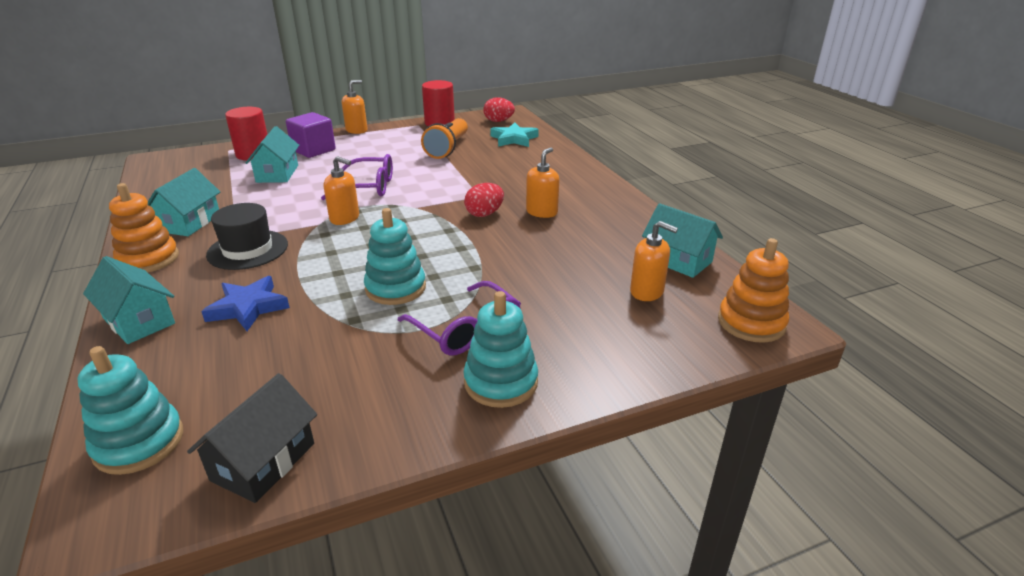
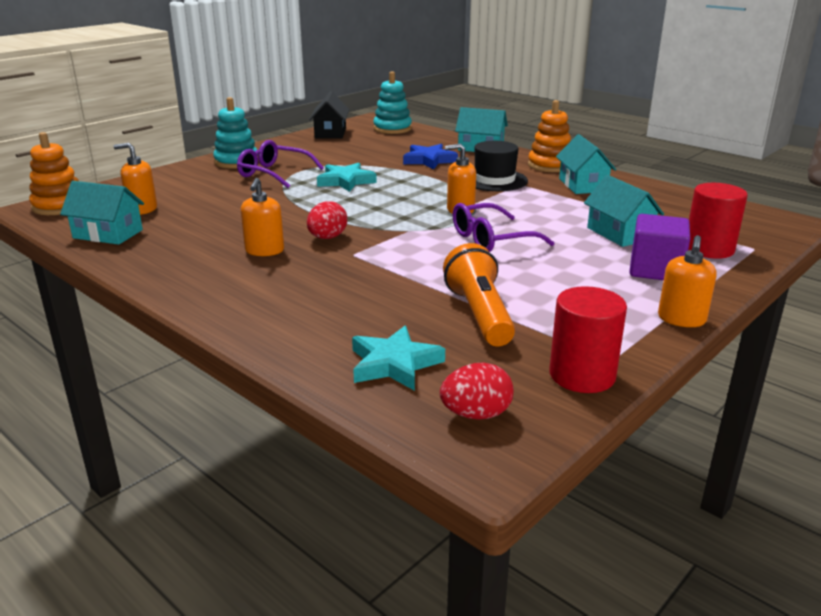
camera: 155 degrees right, 5 degrees down
(395, 288) = (345, 181): turquoise stacking toy -> turquoise star

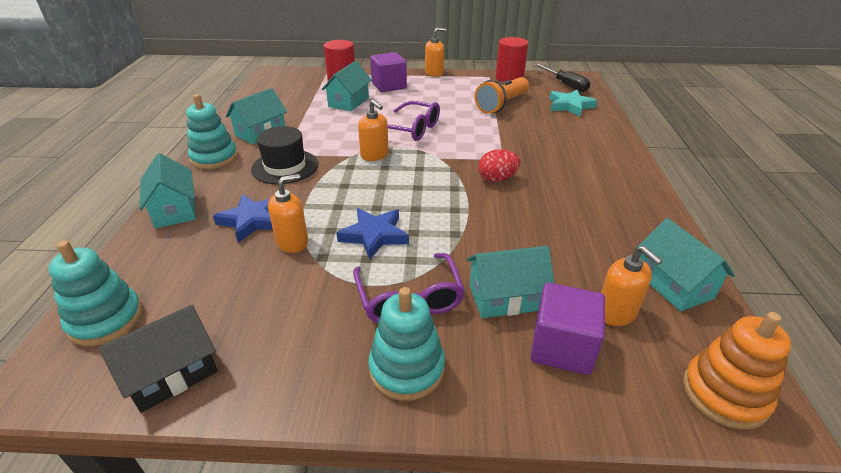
camera: 130 degrees left, 10 degrees up
(165, 189) = (562, 347): none -> purple cube
(219, 191) = (505, 297): none -> turquoise house
(264, 251) = (554, 190): orange soap dispenser -> orange soap dispenser (292, 242)
(345, 181) = (374, 235): turquoise star -> blue star
(476, 414) = (565, 85): red egg -> black screwdriver
(550, 165) = (214, 158): orange stacking toy -> turquoise stacking toy

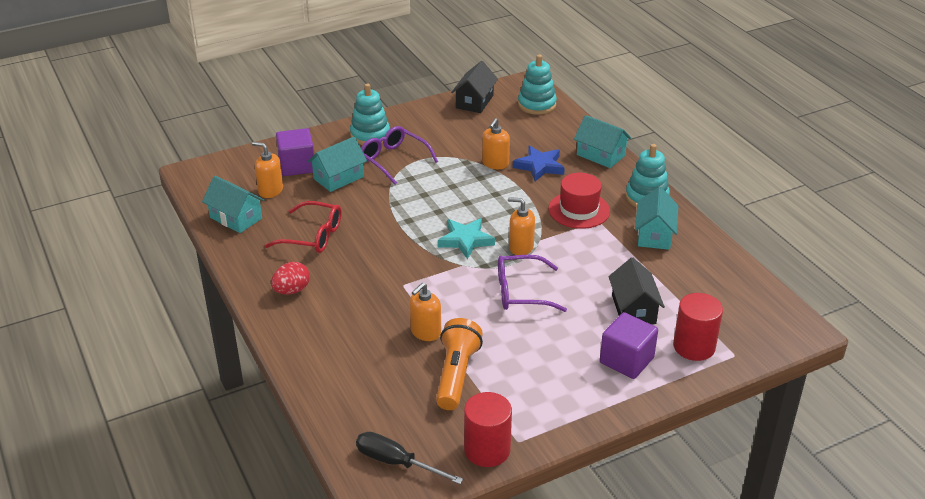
camera: 150 degrees right, 0 degrees up
(285, 167) = (579, 210): black hat -> red hat
(348, 102) = (633, 309): turquoise house -> black house
(374, 235) = (448, 184): blue star -> none
(434, 73) = (601, 418): orange soap dispenser -> orange soap dispenser (425, 332)
(497, 179) = (394, 260): red egg -> red egg (291, 290)
(570, 106) = (370, 406): turquoise star -> turquoise star (465, 240)
(573, 227) = (313, 236): none -> red glasses
(724, 394) = (211, 173): orange stacking toy -> none

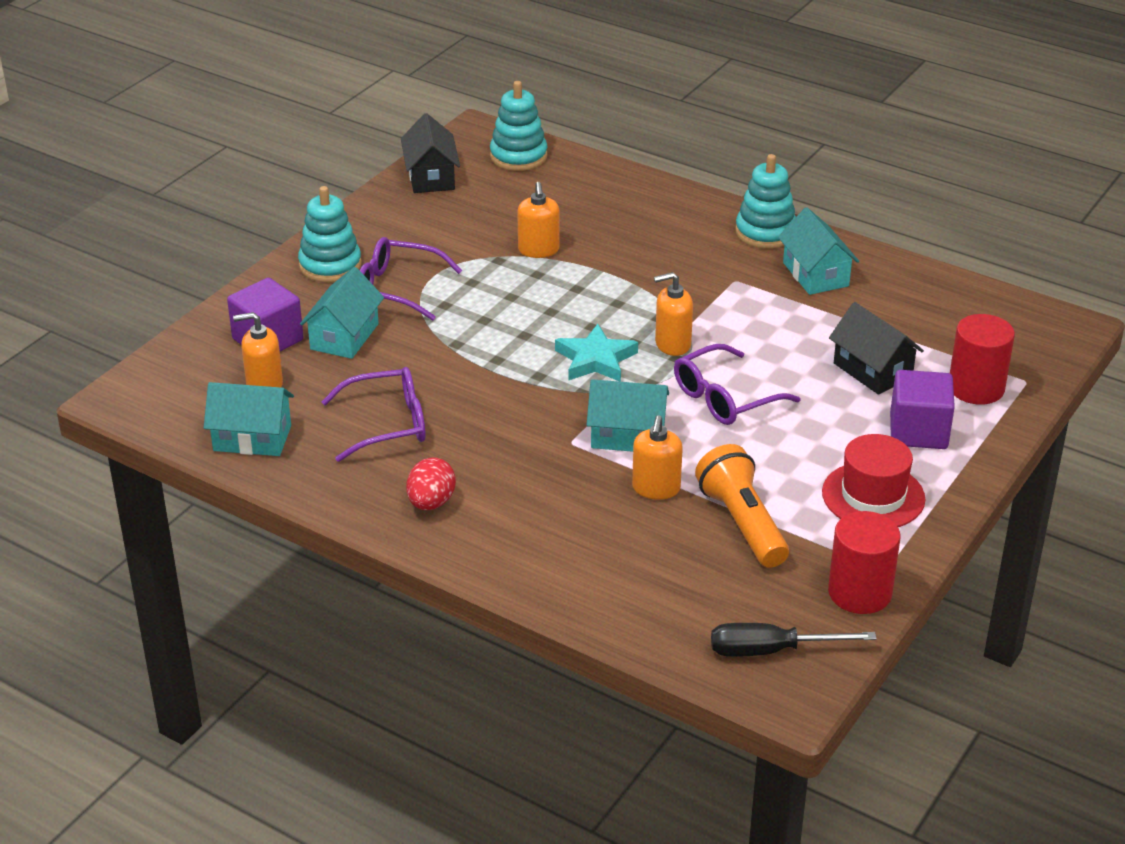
camera: 30 degrees left, 0 degrees up
(313, 236) = (387, 424): red glasses -> purple glasses
(539, 166) = (599, 235): blue star -> none
(579, 210) = (699, 274): red hat -> red hat (873, 496)
(600, 155) = (661, 197): turquoise house -> turquoise house (627, 436)

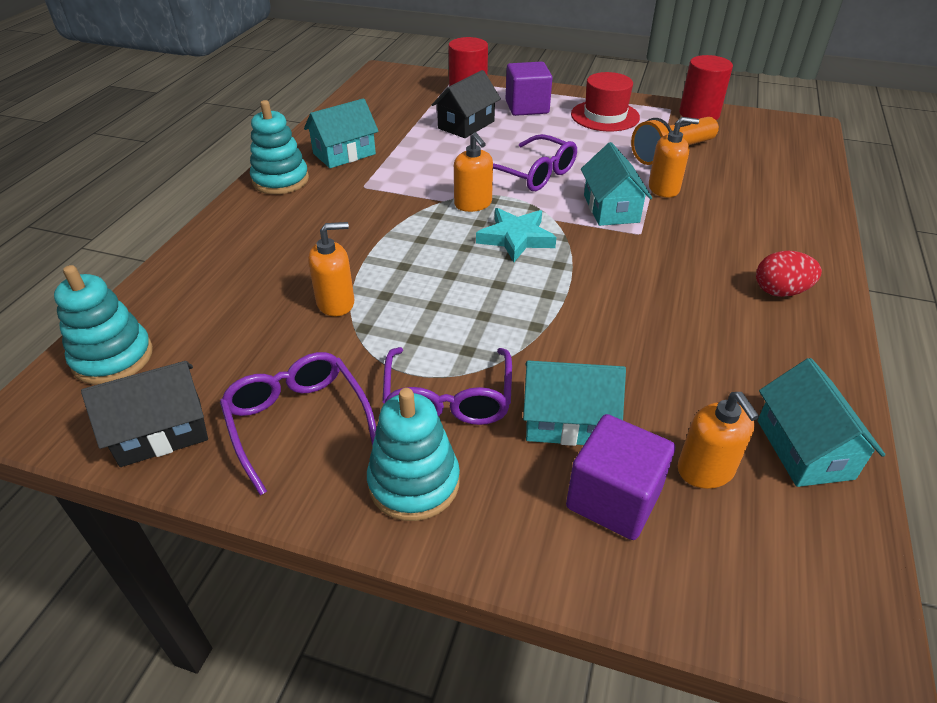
camera: 105 degrees left, 5 degrees up
(387, 424) = (697, 345): purple glasses -> purple glasses (297, 421)
(771, 651) = (778, 134): black screwdriver -> none

